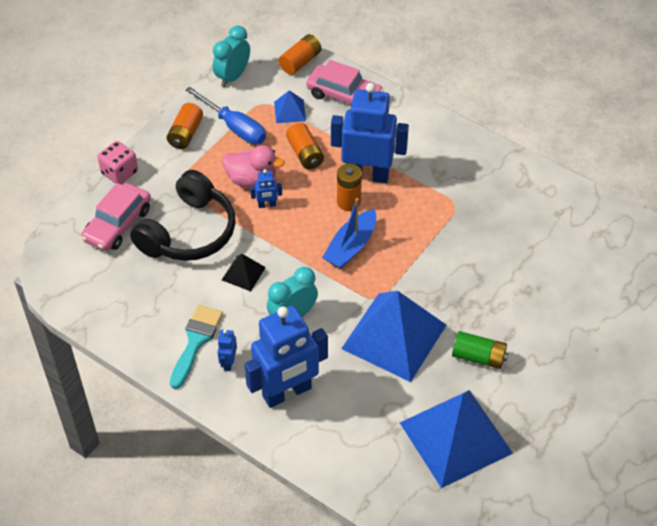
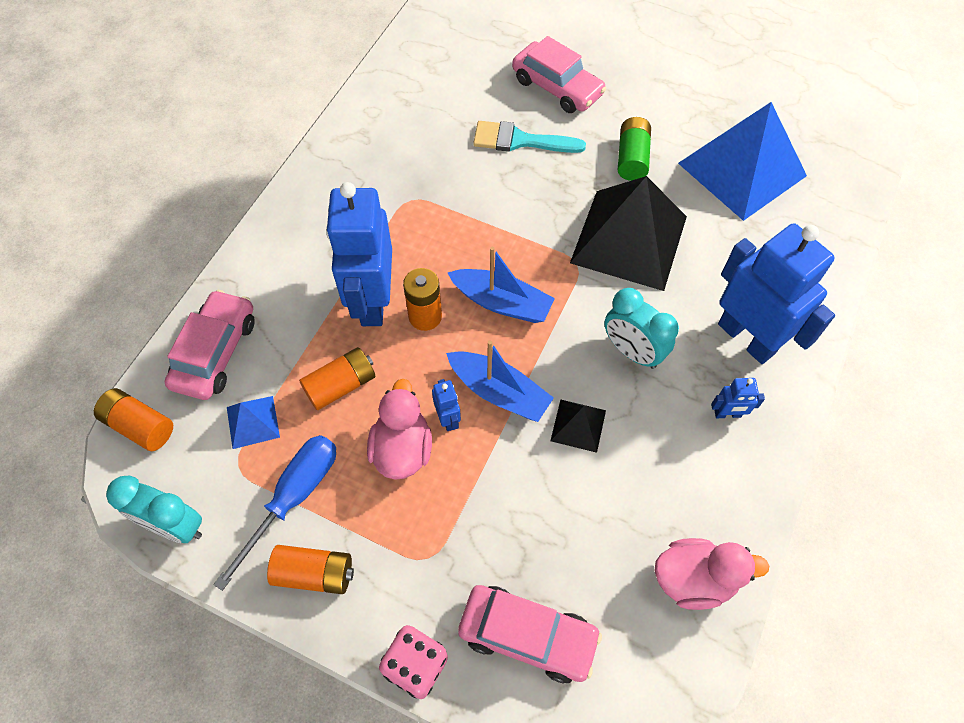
camera: 100 degrees left, 10 degrees up
(122, 313) = (694, 579): none -> pink duck
(189, 232) = (520, 518): black headphones -> none
(196, 341) = (708, 462): turquoise brush -> turquoise brush (520, 140)
(279, 234) = (499, 392): none -> blue boat
(394, 336) = (629, 239): blue pyramid -> black pyramid
(568, 319) = (557, 87): none -> pink car

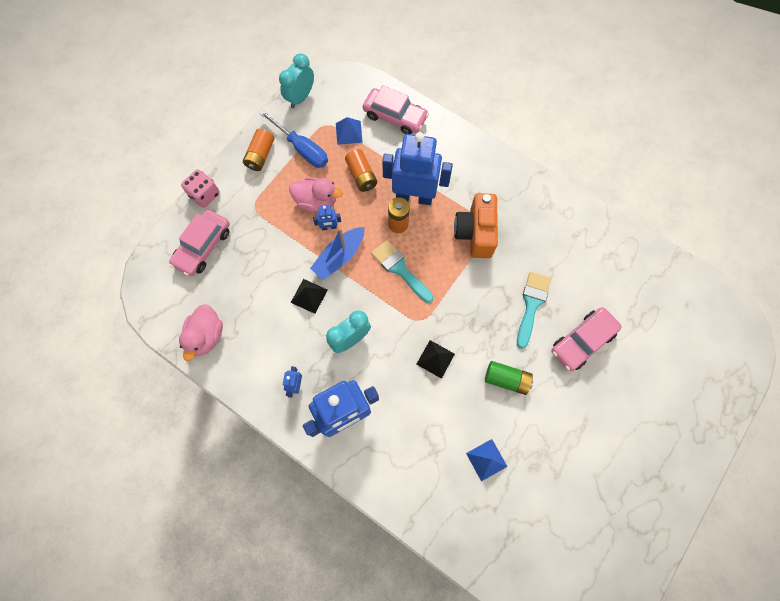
camera: 100 degrees right, 10 degrees up
(140, 426) = (358, 82): orange battery -> none
(423, 214) = (475, 233): none -> orange camera
(502, 303) = (400, 269): blue boat -> turquoise brush
(629, 239) = (435, 359): black pyramid -> black pyramid, size x0.44
(742, 169) = (486, 460): blue pyramid -> blue pyramid, size x0.44

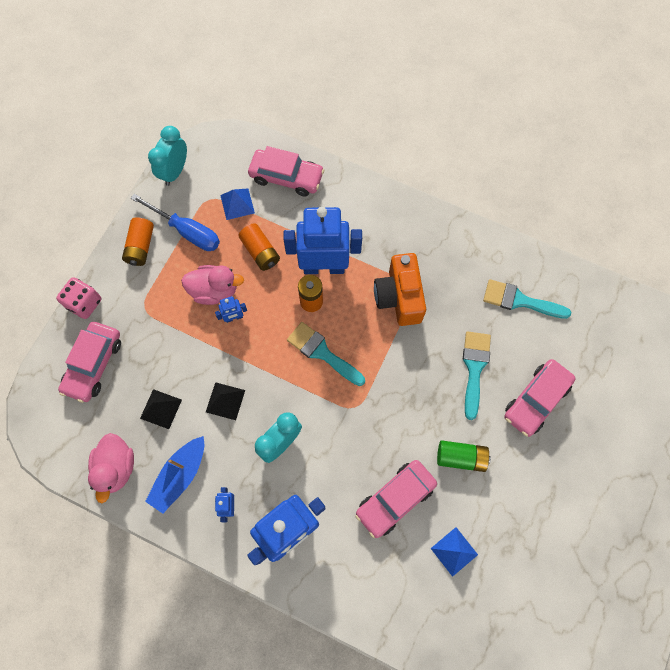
camera: 10 degrees left, 0 degrees up
(339, 257) = (252, 350): blue boat -> blue boat (180, 476)
(435, 359) = (379, 448): black pyramid -> black pyramid (161, 409)
(442, 405) = (395, 499): none -> pink car
(582, 253) = (519, 300): none -> turquoise brush

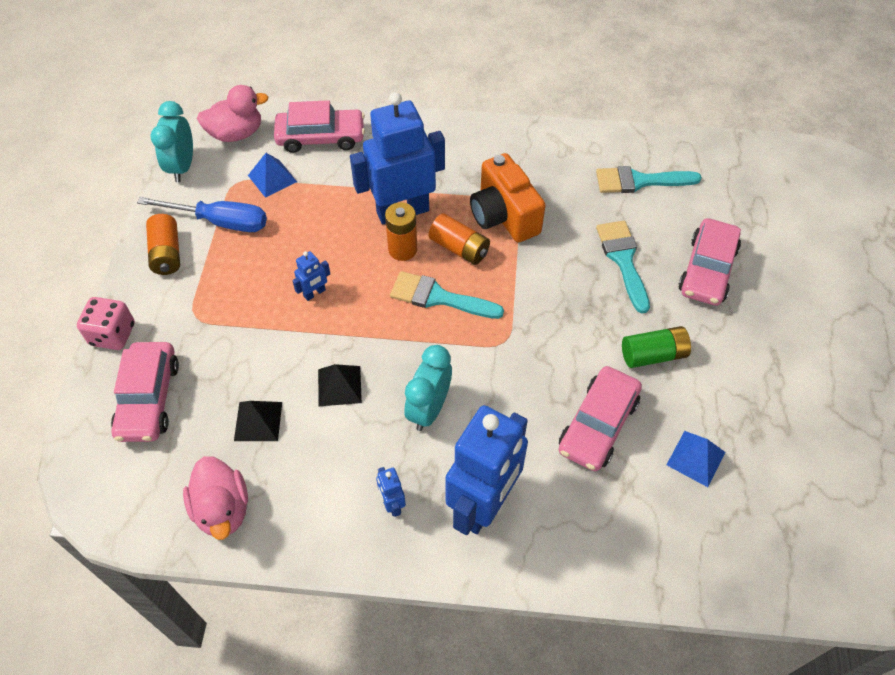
camera: 20 degrees left, 15 degrees down
(180, 476) = (313, 490): blue boat -> none
(214, 290) = (279, 272): pink duck -> pink duck (236, 133)
(260, 252) = (320, 217): orange battery -> orange battery (459, 248)

